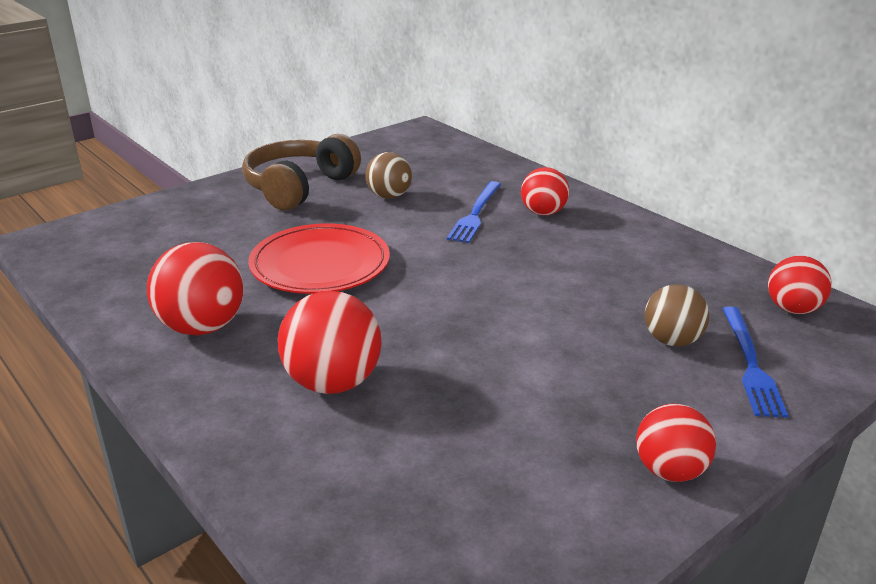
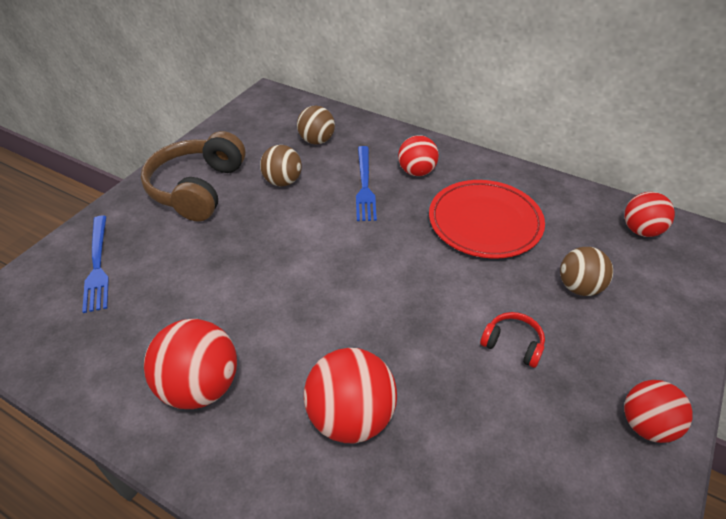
camera: 20 degrees left, 15 degrees up
(320, 265) = (266, 279): red plate -> red plate (485, 222)
(448, 171) = (317, 141): none -> brown ball
(553, 369) = (513, 344): none -> red headphones
(750, 364) = (643, 295): blue fork -> blue fork (97, 265)

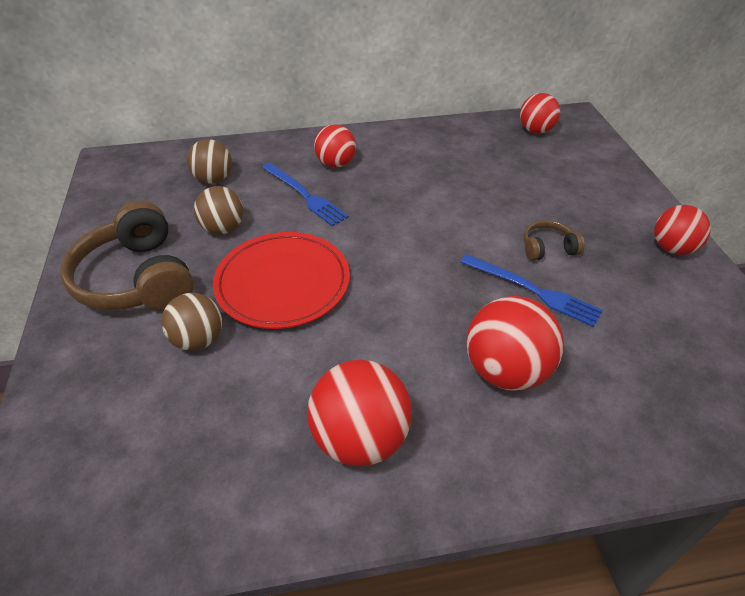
camera: 40 degrees left, 0 degrees up
(97, 265) = (109, 412): blue fork -> blue fork (533, 291)
(485, 222) = (432, 176): red plate -> red plate (283, 283)
(513, 344) = (547, 248): red headphones -> brown headphones
(579, 287) = (542, 187): brown ball -> brown ball (198, 340)

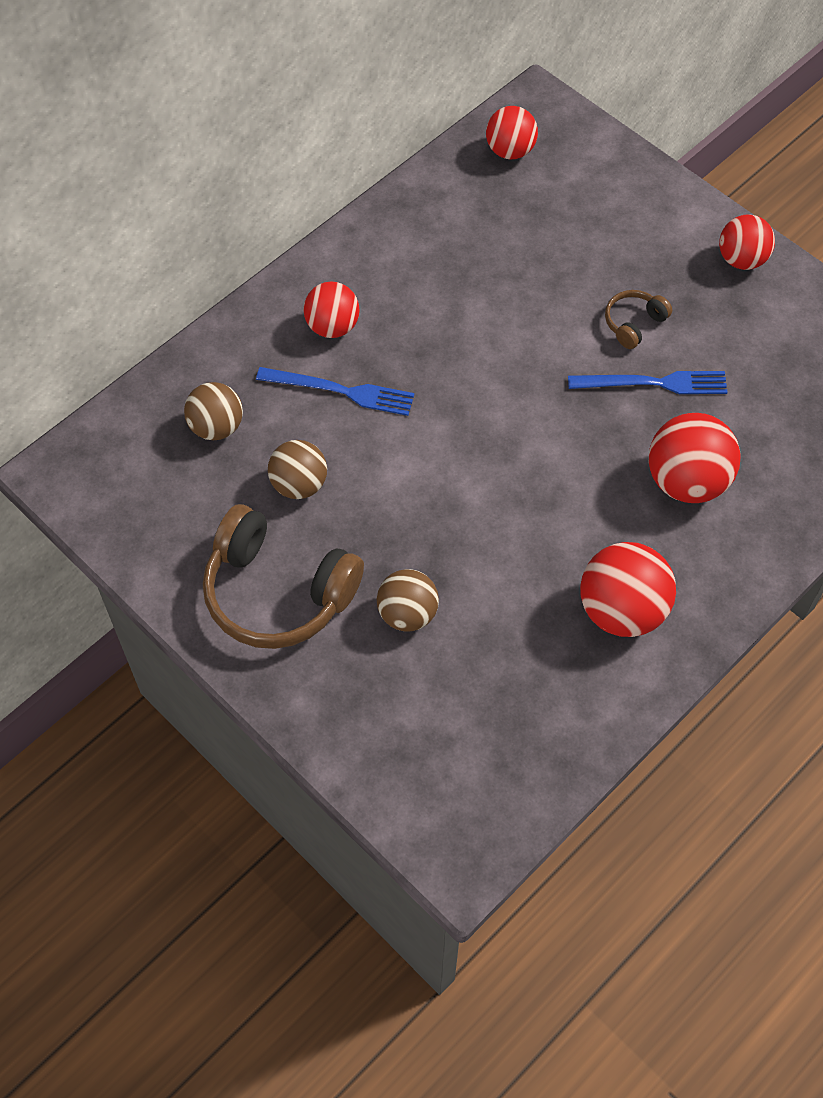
camera: 35 degrees left, 15 degrees up
(283, 283) = (424, 511): red plate -> none

